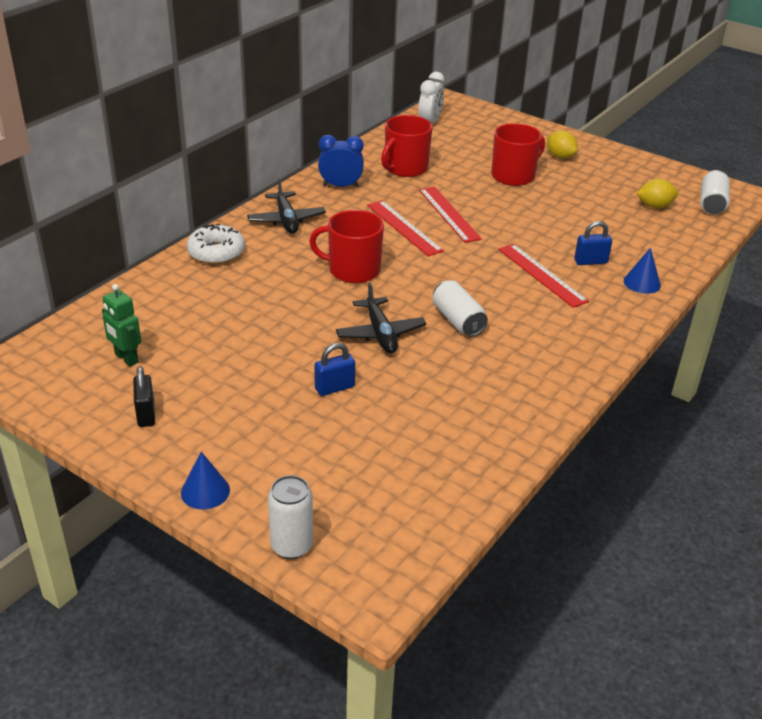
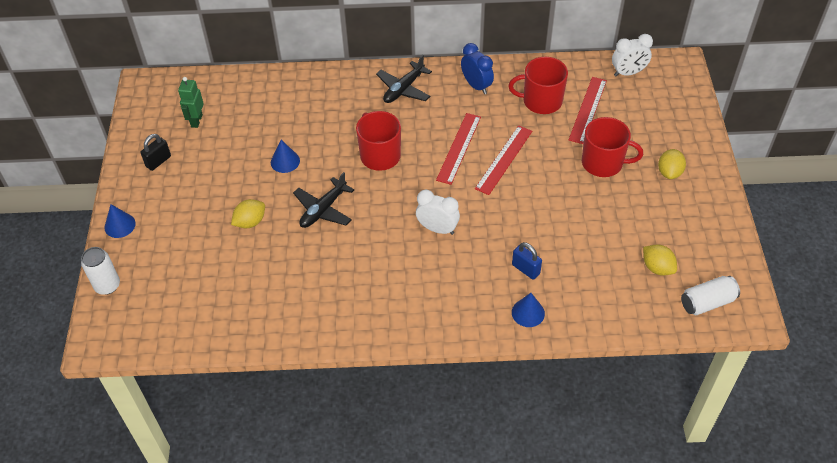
camera: 55 degrees right, 15 degrees up
(216, 252) = (333, 84): white donut -> none
(279, 327) = (285, 161): none -> blue cone
(334, 388) = (250, 222): blue padlock -> yellow lemon
(458, 320) = (375, 238): white can -> none
(489, 282) = (437, 229): none -> white clock
(541, 275) = (477, 251): red ruler -> red ruler (588, 110)

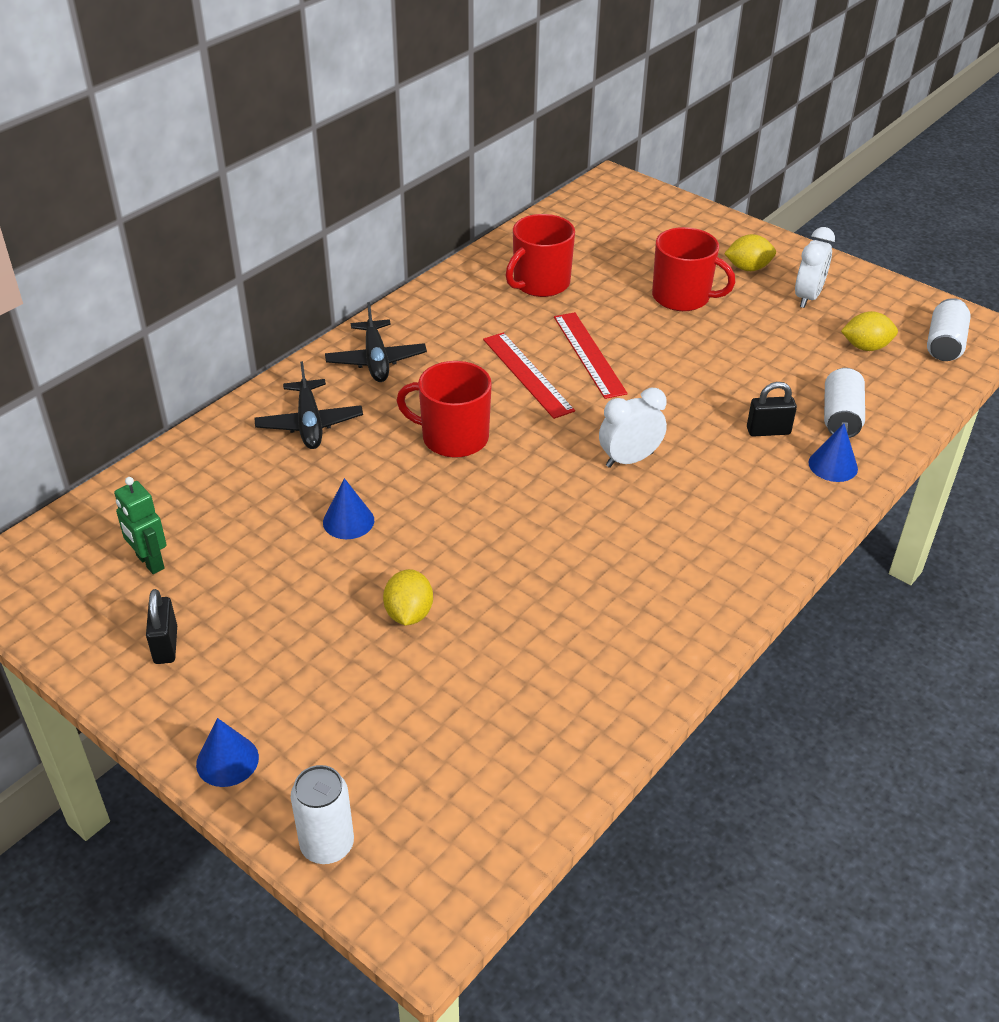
camera: 50 degrees left, 10 degrees down
(323, 209) = (477, 534): black plane -> black plane (309, 424)
(476, 86) = (452, 309): blue clock -> none
(525, 269) = (768, 431): blue padlock -> black padlock
(575, 293) = (840, 417): none -> white can
(588, 110) = (595, 264): red ruler -> none
(603, 163) = (682, 297): red mug -> red mug turned 60 degrees clockwise
(628, 73) = (580, 213): white clock -> white clock (807, 297)
(669, 172) = (748, 268): yellow lemon -> yellow lemon turned 60 degrees counterclockwise

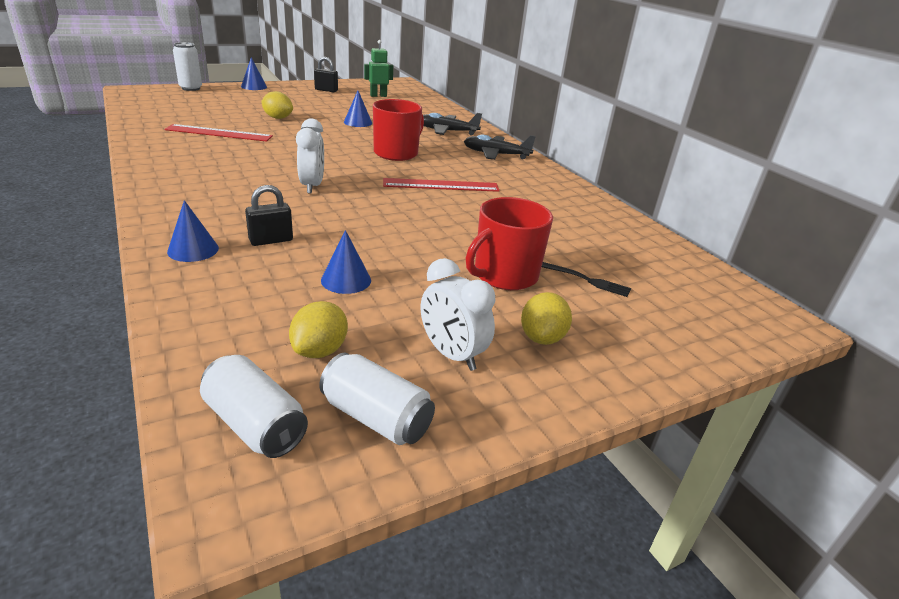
camera: 110 degrees right, 10 degrees down
(540, 283) = (565, 221): red mug -> none
(589, 354) = (446, 209): red ruler -> red ruler (219, 133)
(645, 260) = (587, 280): none -> black fork
(768, 431) = (271, 240): black padlock -> black padlock turned 45 degrees clockwise
(778, 367) = (346, 280): none -> blue cone
(840, 417) = (239, 280): white can -> white can (376, 418)

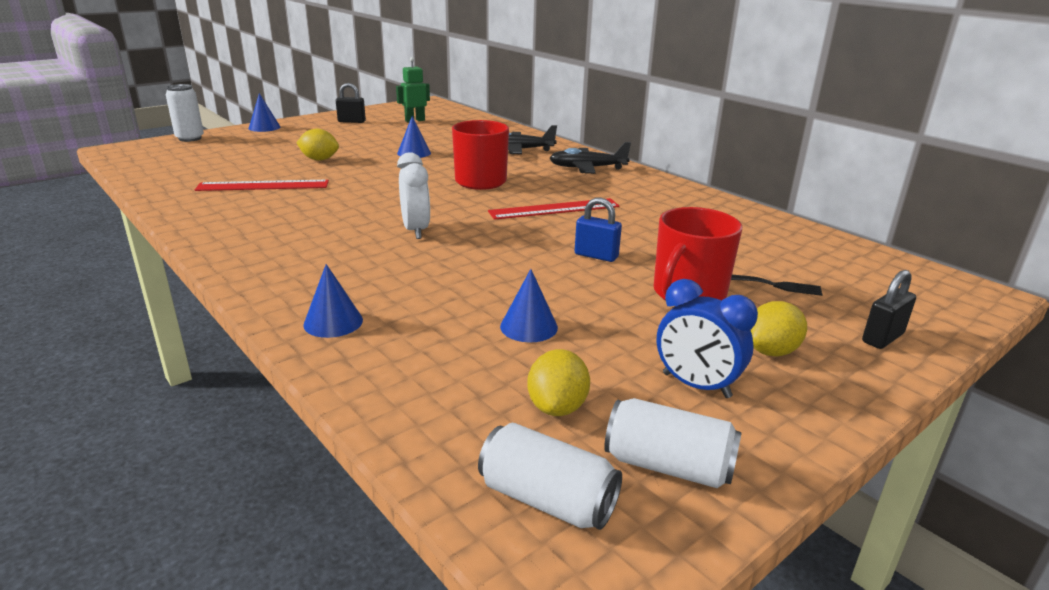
camera: 10 degrees left, 5 degrees down
(271, 240) = (414, 297): black padlock -> black padlock (882, 338)
(447, 230) = (596, 256): none -> blue padlock
(452, 354) = (696, 385): white clock -> blue clock
(542, 338) = (771, 351): yellow lemon -> yellow lemon turned 45 degrees clockwise

